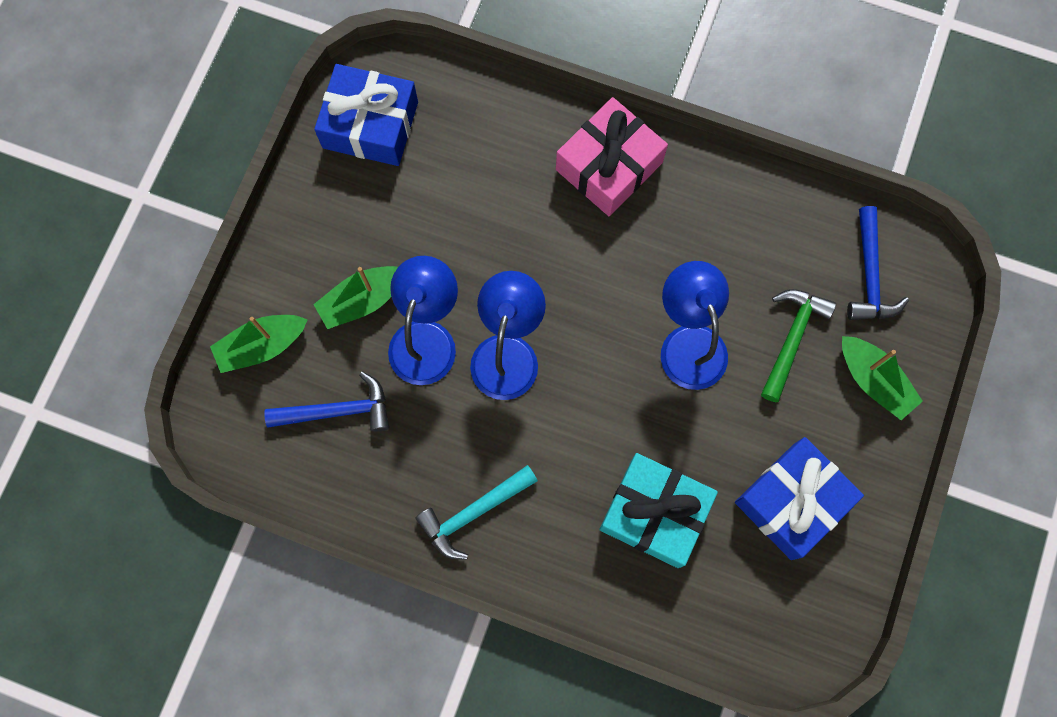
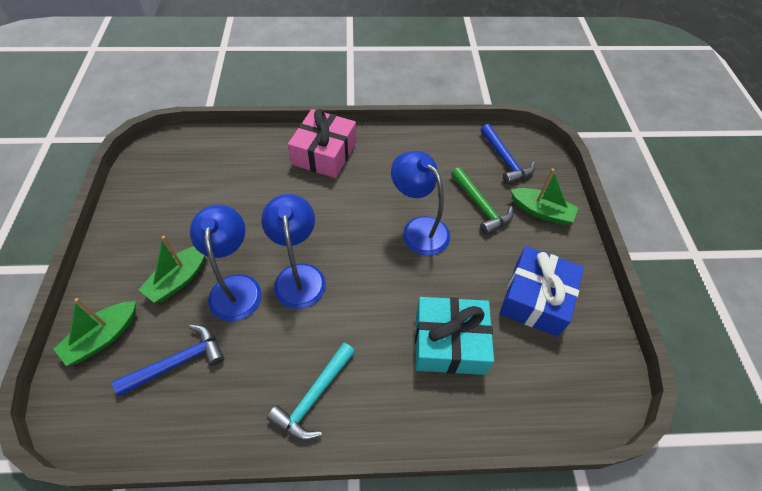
camera: 25 degrees left, 20 degrees down
(370, 125) = (158, 176): blue gift -> none
(792, 339) = (480, 206): green hammer -> green hammer turned 150 degrees clockwise

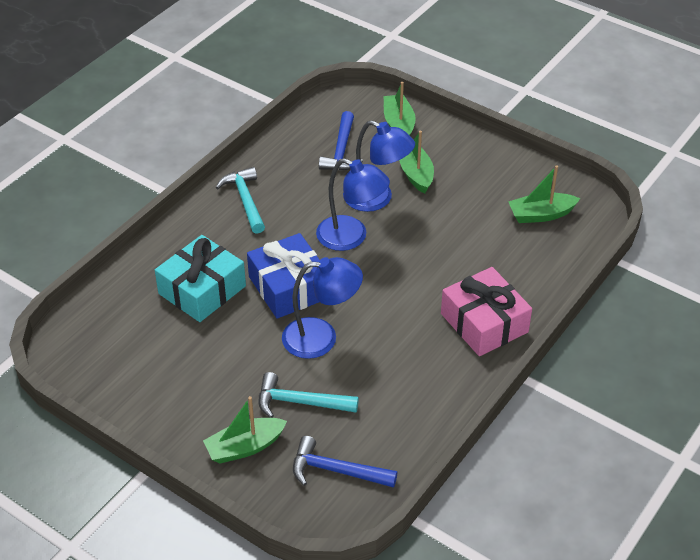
camera: 130 degrees right, 10 degrees down
(183, 174) = (541, 215): none -> green boat
(480, 206) = (300, 402): green hammer -> turquoise hammer
(535, 298) = (174, 369): blue gift -> blue gift (289, 287)

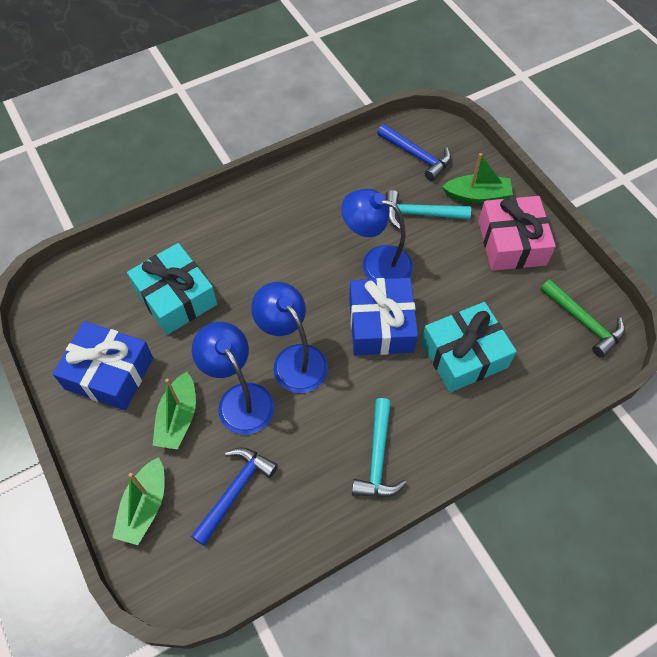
camera: 155 degrees left, 15 degrees up
(94, 355) = (583, 322): none -> green hammer
(300, 402) = (420, 214): turquoise hammer -> turquoise hammer turned 150 degrees clockwise
(484, 323) = (235, 224): pink gift -> pink gift (511, 243)
(486, 246) = (176, 297): none -> turquoise gift
(492, 180) = (109, 373): none -> blue gift
(541, 215) = (100, 311): green boat -> none

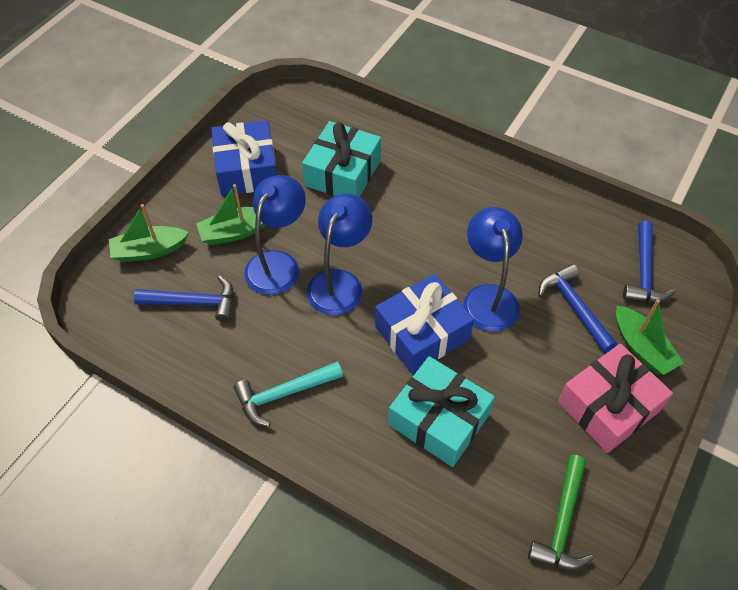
camera: 60 degrees right, 5 degrees down
(420, 214) = (574, 307): turquoise hammer -> blue hammer

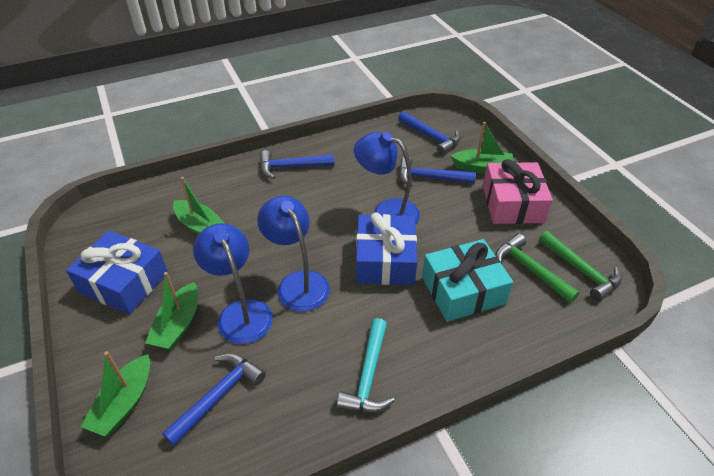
camera: 55 degrees left, 10 degrees down
(342, 173) = (200, 226): turquoise gift -> green boat
(475, 185) = (291, 167): none -> blue hammer
(520, 469) = (530, 269): none -> green hammer

